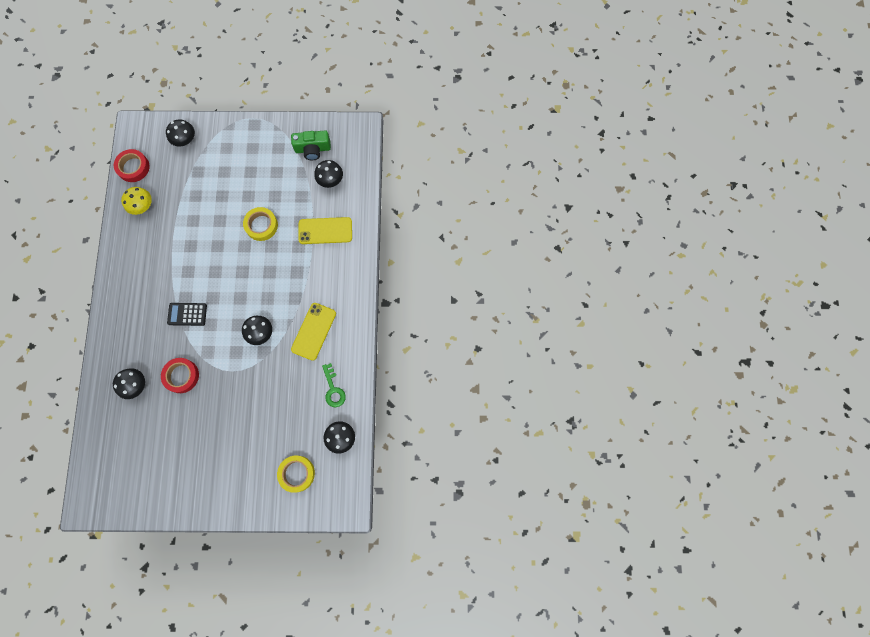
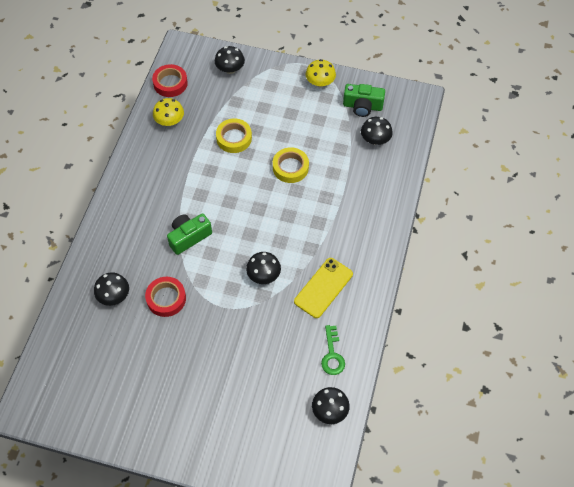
camera: 15 degrees right, 15 degrees down
(187, 314) = (189, 237): black calculator -> green camera
(270, 134) = (320, 82): none -> yellow mushroom
(297, 473) = (269, 437): yellow tape -> yellow tape (234, 138)
(325, 230) = (359, 188): yellow phone -> none

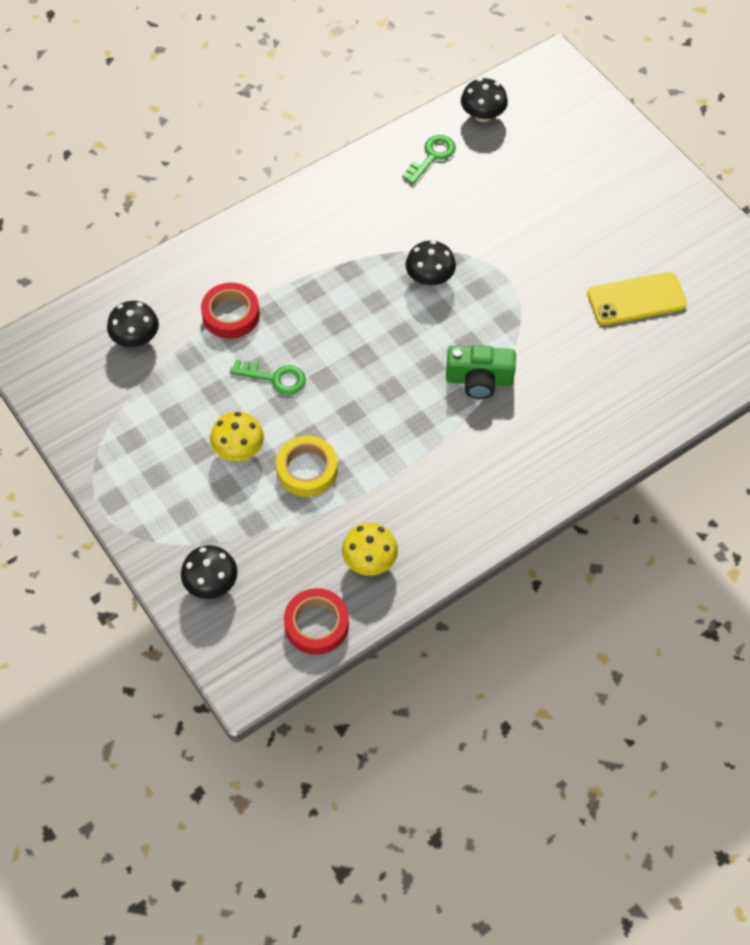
camera: 140 degrees left, 0 degrees up
(114, 296) = (624, 372): black mushroom -> none
(166, 298) = (564, 328): red tape -> red tape (231, 314)
(290, 167) = (275, 378): yellow tape -> green key
(320, 82) = (114, 467): yellow mushroom -> yellow mushroom (238, 449)
(323, 288) = (376, 221): yellow phone -> yellow phone (636, 299)
(362, 106) = (100, 392): green camera -> none

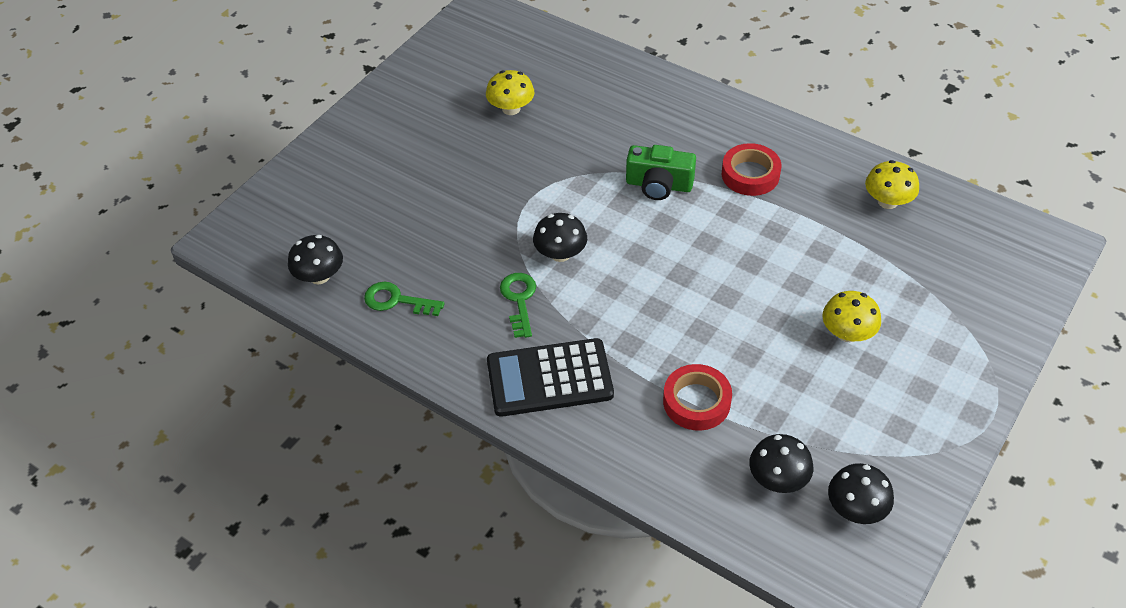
camera: 110 degrees left, 10 degrees down
(211, 583) = (993, 301): black mushroom -> black mushroom (856, 509)
(275, 378) = (750, 334): green key -> green key (519, 300)
(304, 229) = (549, 378): none -> black calculator
(307, 469) = (832, 273): yellow tape -> none
(316, 624) = (971, 216): red tape -> red tape (750, 174)
(479, 380) = (659, 185): green camera -> green camera turned 120 degrees clockwise
(636, 299) = (511, 108): yellow phone -> yellow mushroom

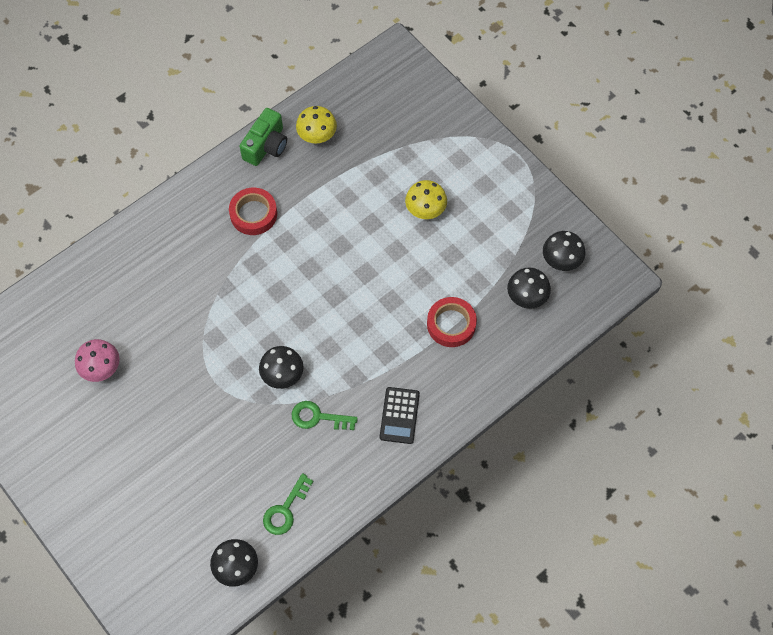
camera: 75 degrees left, 15 degrees up
(511, 108) = (101, 368): yellow mushroom -> pink mushroom
(549, 378) = (399, 415): black calculator -> black calculator, size x0.61
(659, 185) = (238, 281): green camera -> green camera (266, 146)

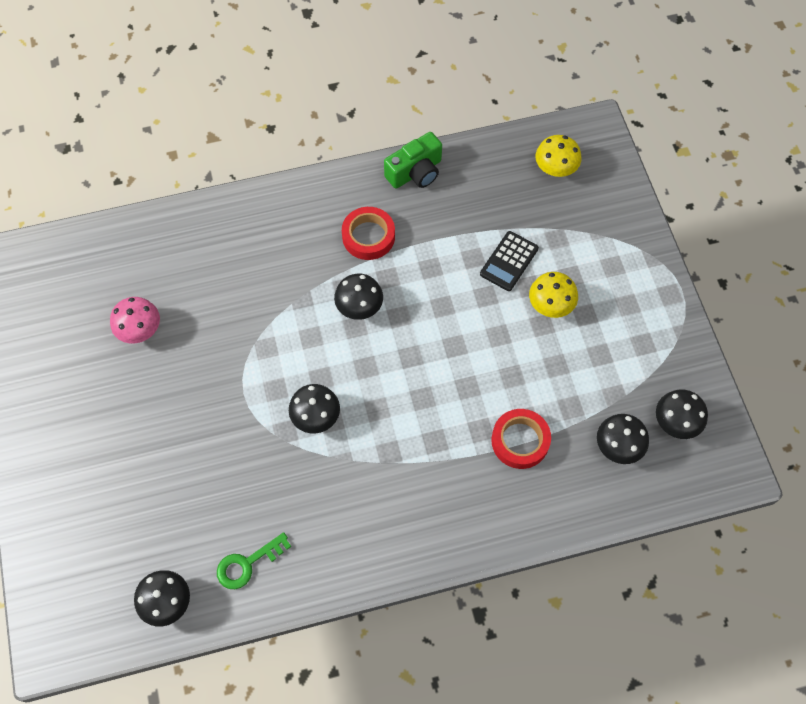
camera: 25 degrees right, 0 degrees up
(274, 273) = (359, 307): none -> black mushroom
(317, 135) = (473, 182): yellow mushroom -> yellow mushroom (555, 168)
(318, 417) = (330, 479): green key -> none
(399, 415) = (417, 516): black calculator -> black calculator (509, 261)

